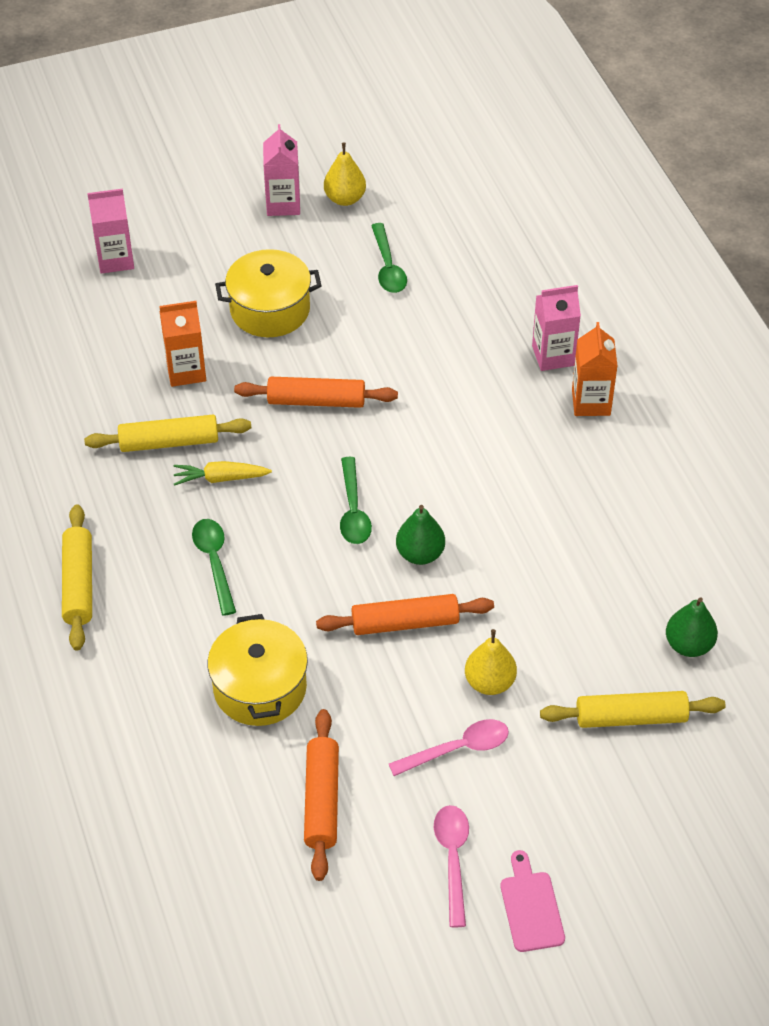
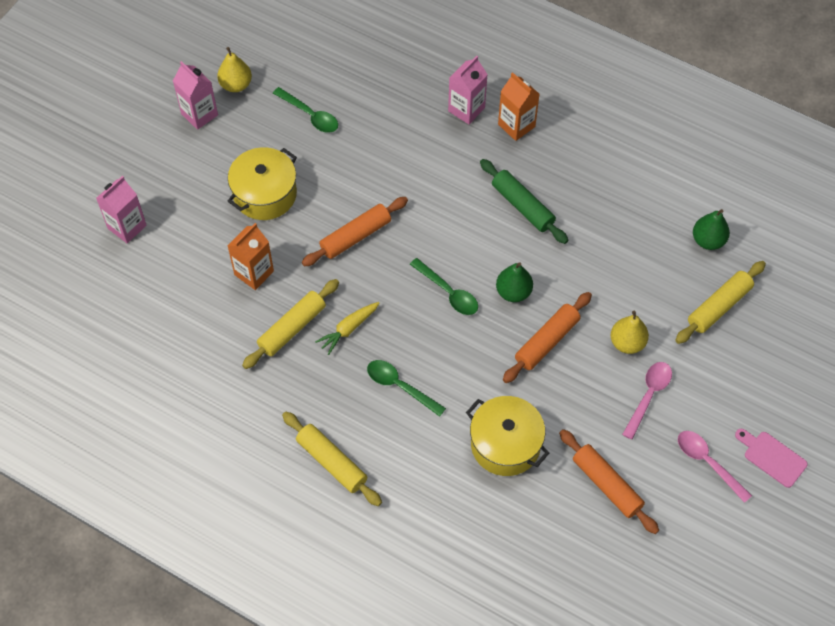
camera: 40 degrees left, 10 degrees up
(516, 481) = (522, 206): none -> green rolling pin

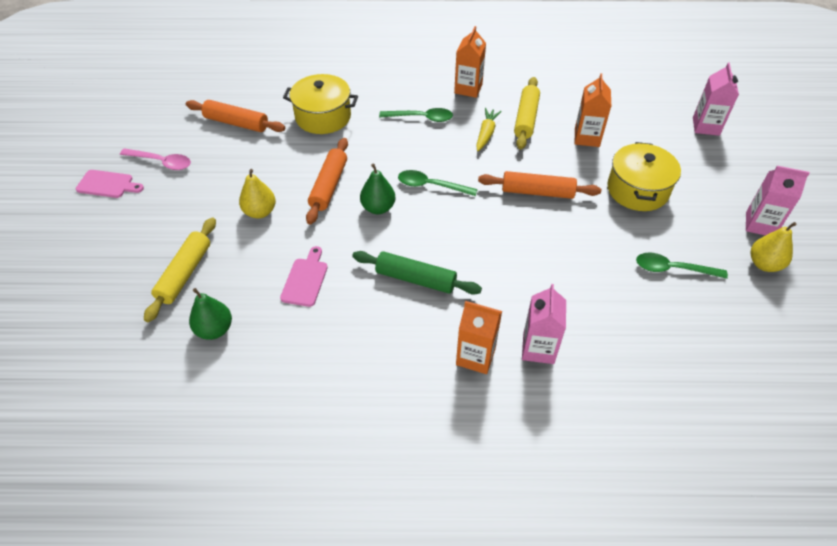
camera: 150 degrees right, 10 degrees down
(318, 405) = (468, 88): none -> orange carton
(331, 462) = (433, 67): yellow rolling pin -> none
(355, 236) = (537, 192): orange rolling pin -> orange rolling pin turned 75 degrees clockwise
(615, 250) = (305, 279): none -> pink cutting board
(648, 396) = (226, 184): pink spoon -> none

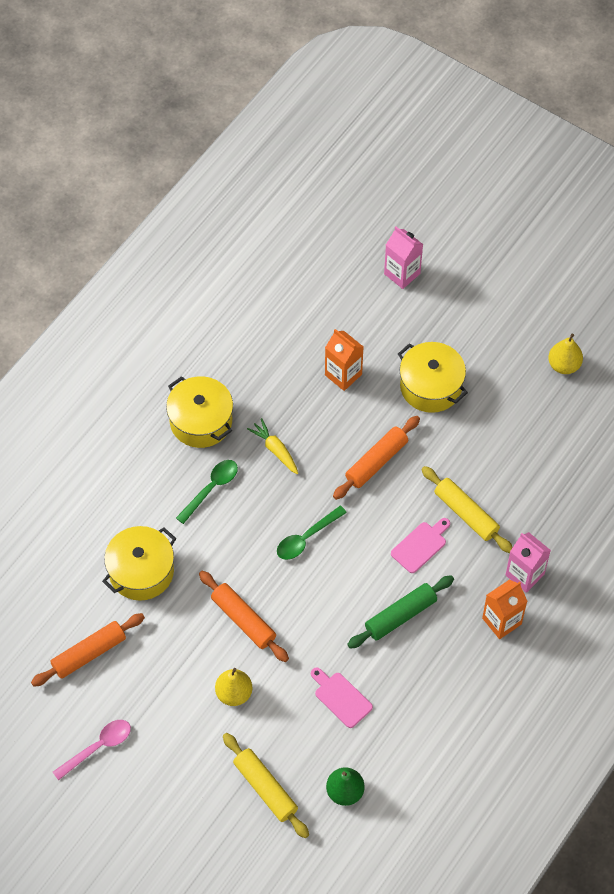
camera: 55 degrees left, 10 degrees up
(107, 184) = (95, 808): pink cutting board -> pink cutting board (420, 545)
(378, 208) = (301, 596): green pear -> none
(468, 88) = (201, 421): orange carton -> yellow pot
(526, 118) = (281, 403): yellow rolling pin -> yellow rolling pin (466, 513)
(672, 269) = (523, 429): green spoon -> none
(760, 224) = (528, 333): pink carton -> none

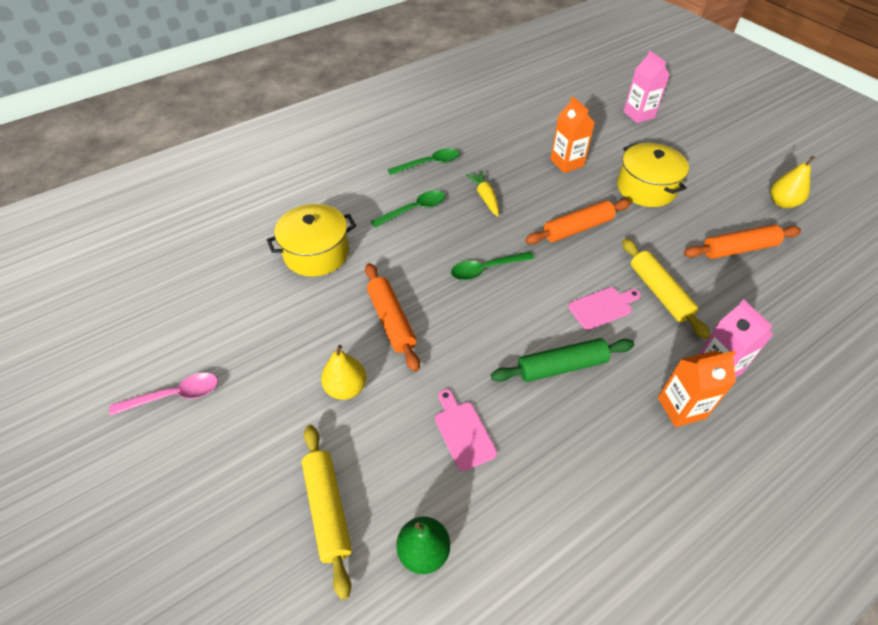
camera: 20 degrees right, 10 degrees down
(89, 653) = (226, 305): orange rolling pin -> orange rolling pin (738, 249)
(201, 421) = (429, 163): yellow pot -> green spoon

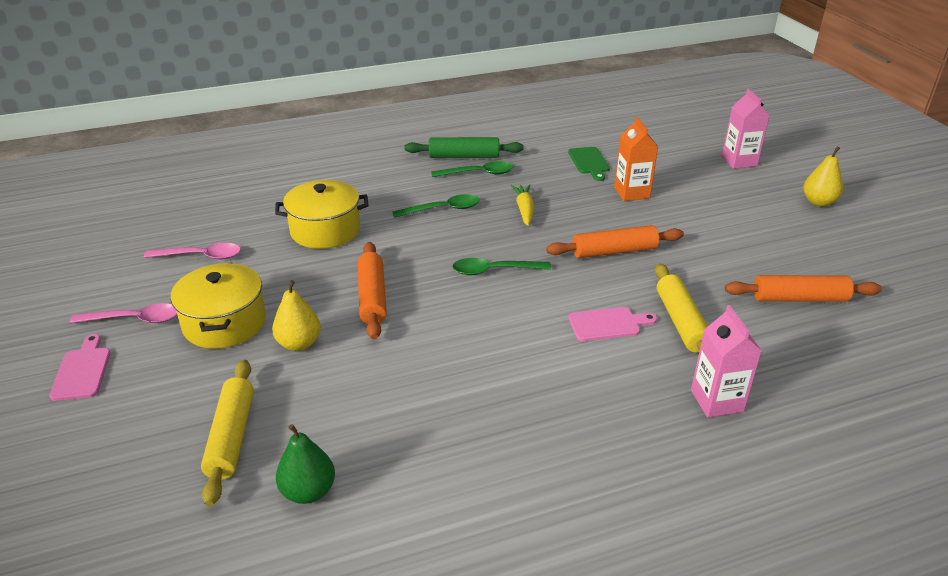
camera: 15 degrees right, 15 degrees down
(209, 306) = (201, 256): none -> pink spoon
(463, 432) = (399, 402): pink cutting board -> pink cutting board (82, 371)
(519, 135) = (589, 162): none -> green cutting board
(561, 366) = (534, 367): green rolling pin -> green rolling pin (464, 156)
(646, 188) = (714, 227): yellow pot -> yellow pot (224, 323)
(681, 408) = (654, 428): orange carton -> none
(782, 203) = (878, 264): yellow pear -> yellow pear (818, 202)

